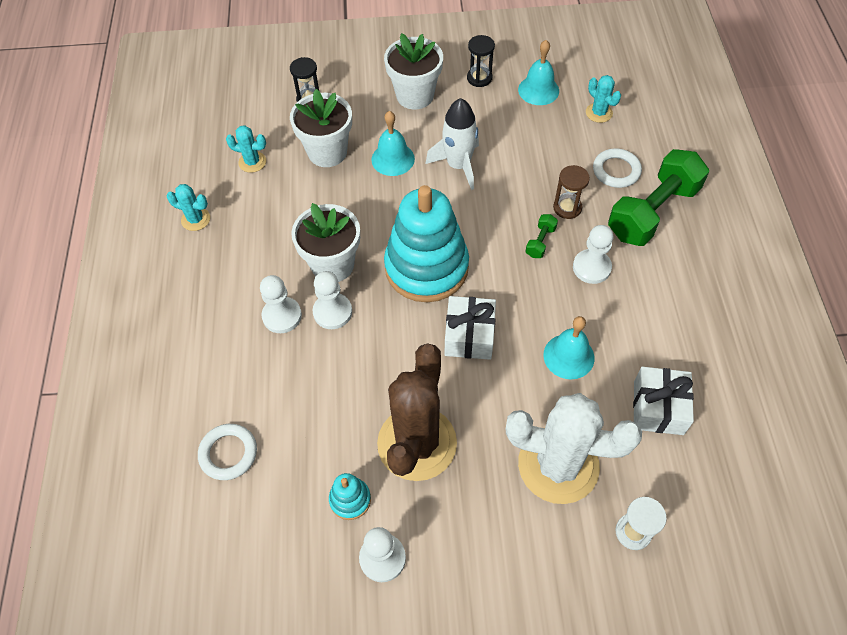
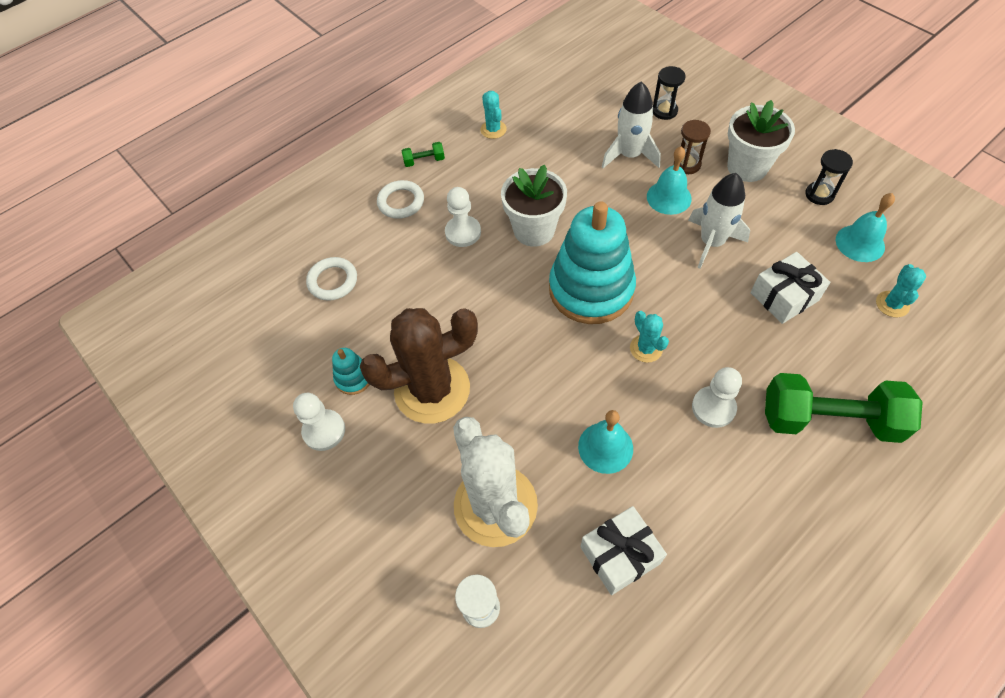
camera: 55 degrees right, 0 degrees up
(252, 162) = (573, 122): turquoise cactus -> turquoise cactus (646, 348)
(327, 152) = (629, 155): white flower pot -> white rocket
(332, 312) = (494, 259): white pawn -> none
(469, 335) = (557, 361): white gift -> white gift (784, 297)
(540, 242) = (698, 351): green dumbbell -> green dumbbell (424, 161)
(567, 208) = (756, 348): brown hourglass -> brown hourglass (687, 164)
(616, 171) = (842, 360): white ring -> white ring (401, 202)

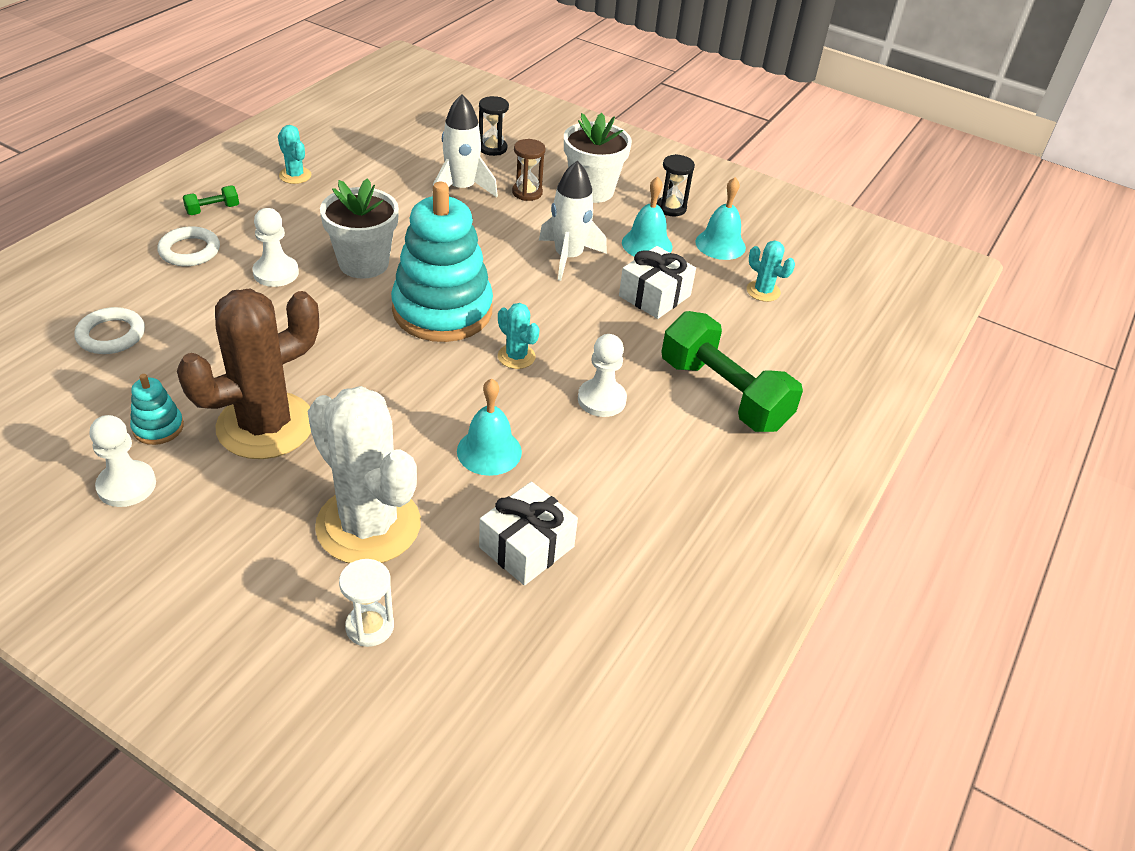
camera: 25 degrees left, 15 degrees down
(669, 197) = (513, 222): turquoise bell -> turquoise bell (647, 244)
(829, 420) = (723, 394): green dumbbell -> green dumbbell turned 60 degrees clockwise
(892, 304) = (763, 291): turquoise cactus -> turquoise cactus turned 45 degrees counterclockwise

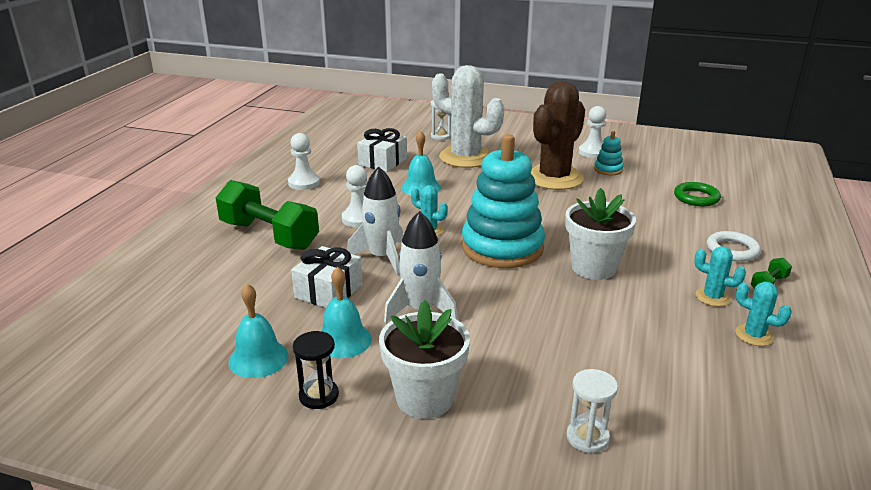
camera: 170 degrees right, 15 degrees down
(111, 335) = (696, 197): white ring -> green ring
(276, 273) = (650, 248): white pawn -> white pawn (304, 183)
(461, 189) = (575, 362): white rocket -> white rocket (382, 257)
(492, 148) = (587, 438): black hourglass -> white hourglass
(527, 192) = (500, 375): brown hourglass -> none
(763, 291) = (219, 316): turquoise cactus -> turquoise cactus (712, 297)

